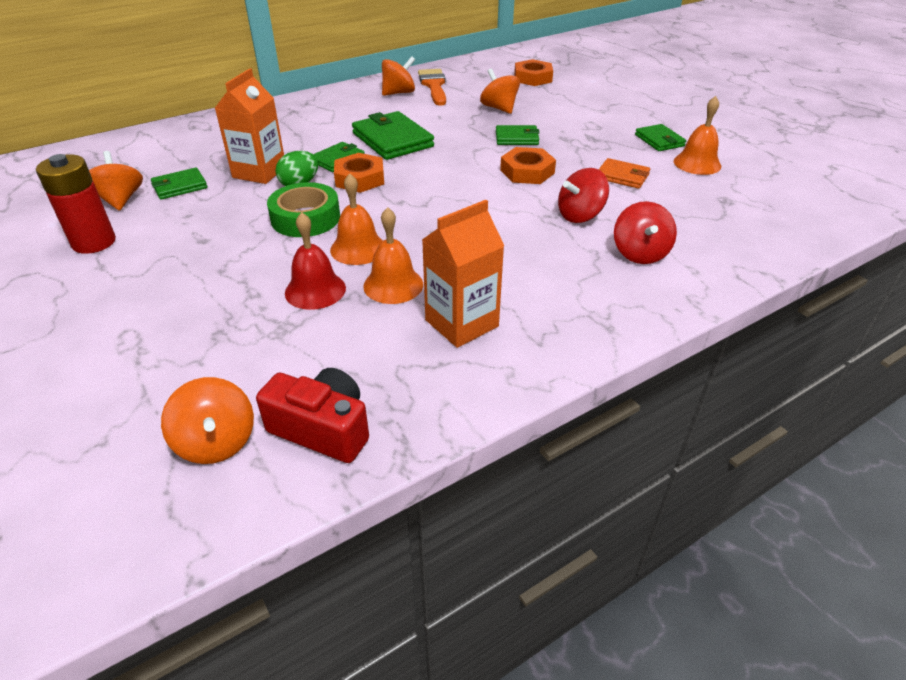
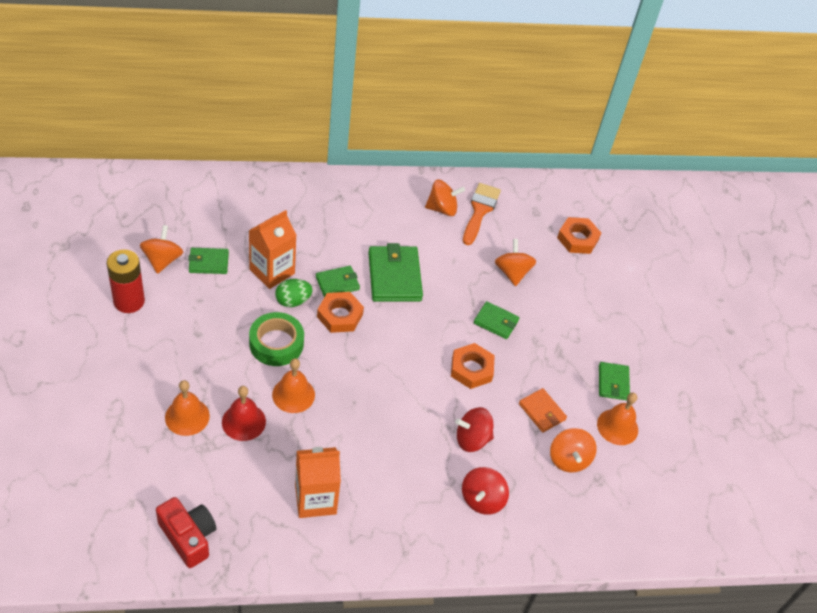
camera: 20 degrees right, 10 degrees up
(216, 442) = (130, 515): orange spinning top -> orange spinning top (568, 459)
(393, 285) = (295, 442): orange bell -> orange bell (187, 416)

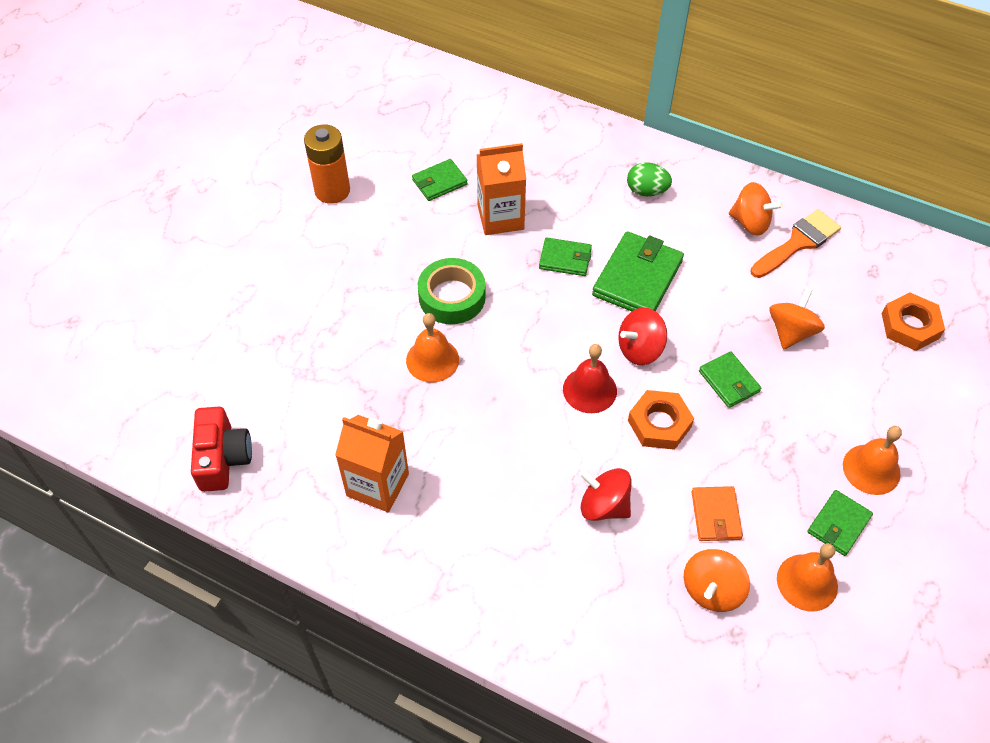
camera: 40 degrees right, 5 degrees up
(129, 301) = (332, 191): red battery -> orange battery
(162, 260) = (394, 161): orange spinning top -> none
(187, 416) = (307, 333): orange bell -> orange bell (871, 469)
(208, 262) = (439, 182): green wallet -> green wallet turned 60 degrees counterclockwise
(243, 422) = (360, 365): red bell -> red bell (589, 390)
(293, 301) = (501, 258): green egg -> green egg (646, 191)
(340, 315) = (543, 296): orange nut -> none
(482, 499) = (567, 582): red spinning top -> red spinning top (640, 349)

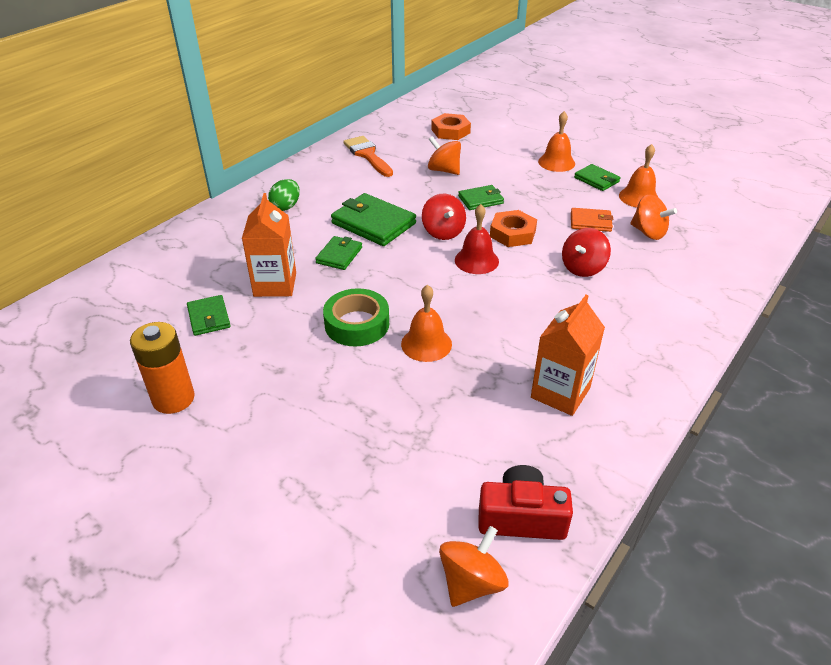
camera: 80 degrees left, 15 degrees down
(750, 223) = (341, 169): orange spinning top -> orange spinning top (471, 582)

